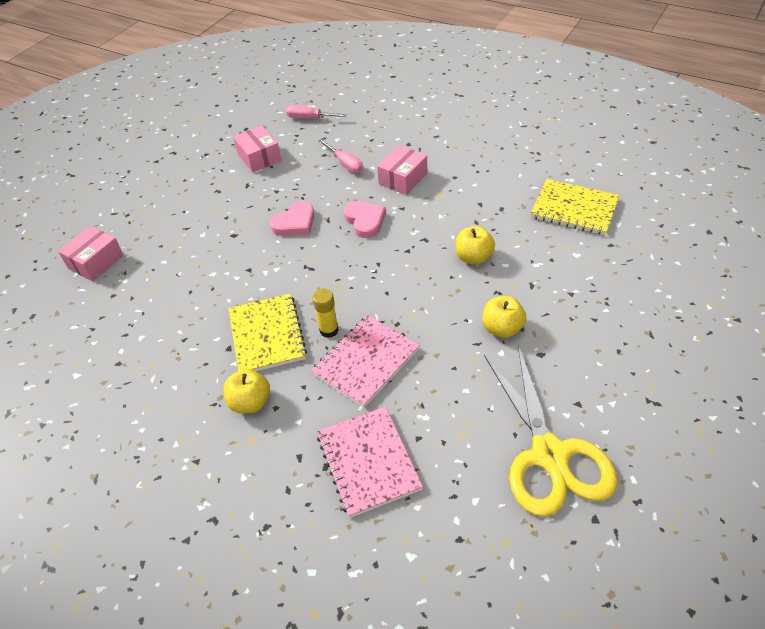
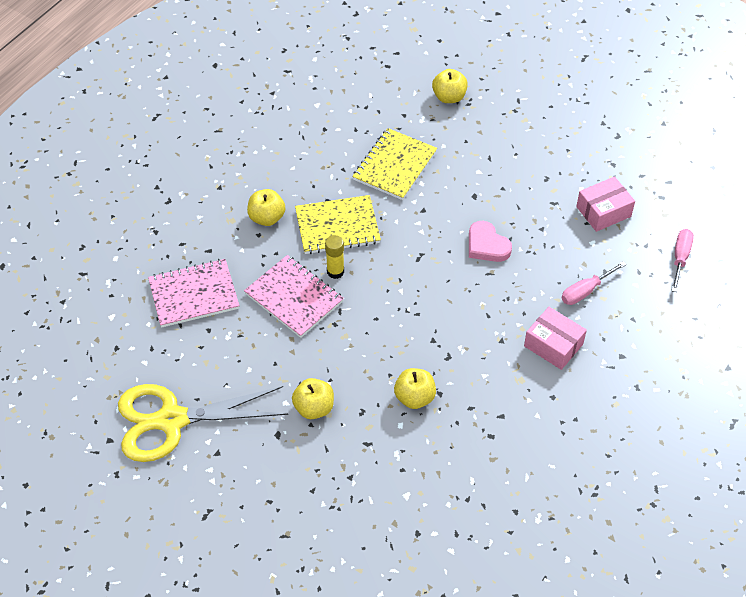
camera: 90 degrees right, 5 degrees up
(96, 262) = (449, 97): pink box -> yellow apple
(365, 221) = (483, 305): pink heart -> none
(574, 209) = (482, 510): yellow notebook -> yellow notebook (395, 166)

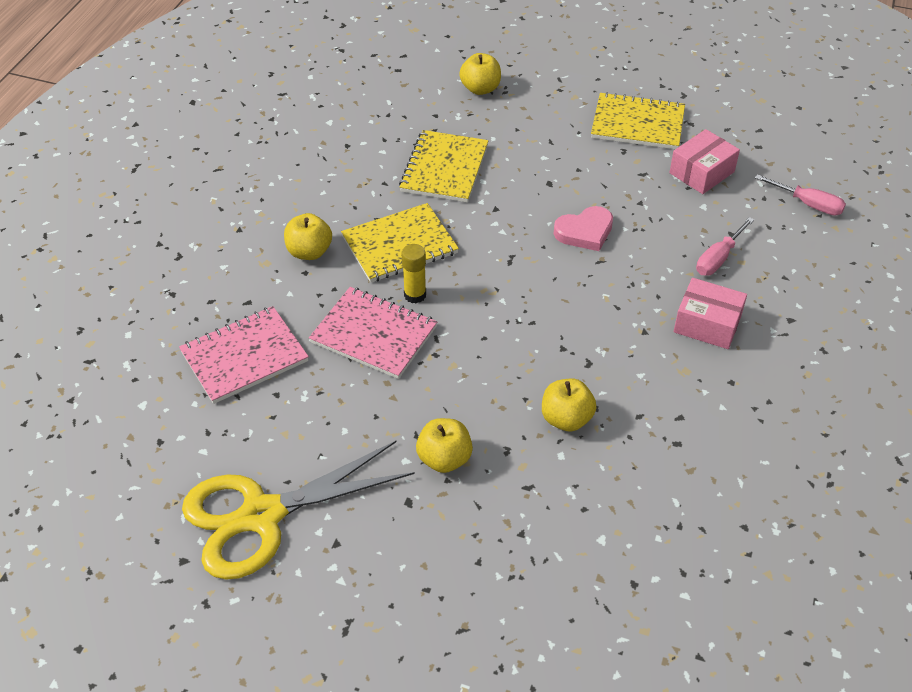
camera: 15 degrees left, 5 degrees down
(487, 245) = (585, 232): pink heart -> pink heart turned 60 degrees counterclockwise
(568, 156) = (637, 124): none -> yellow notebook
(680, 258) = (807, 204): pink screwdriver -> pink screwdriver turned 120 degrees clockwise

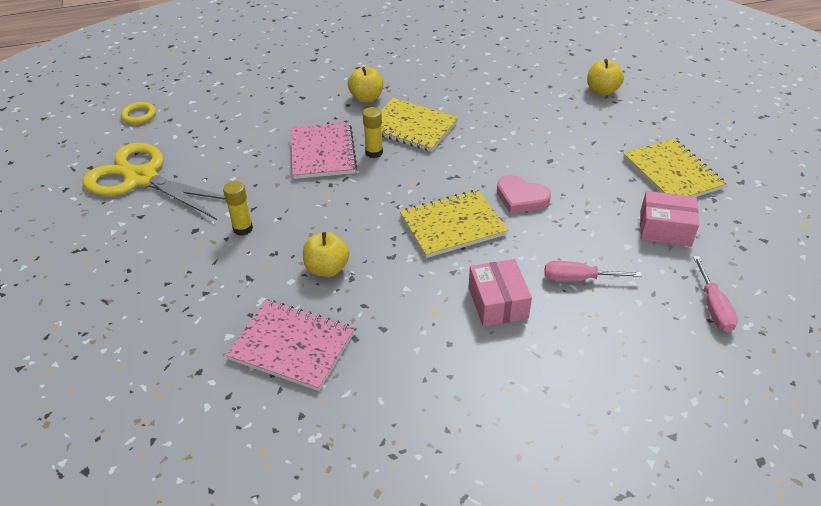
camera: 55 degrees right, 5 degrees down
(117, 469) = (139, 115): none -> yellow ring
(244, 357) = (258, 116): pink notebook -> pink notebook (292, 346)
(444, 168) = (504, 112): yellow notebook -> yellow notebook (452, 225)
(444, 459) = (243, 229): yellow apple -> yellow glue stick

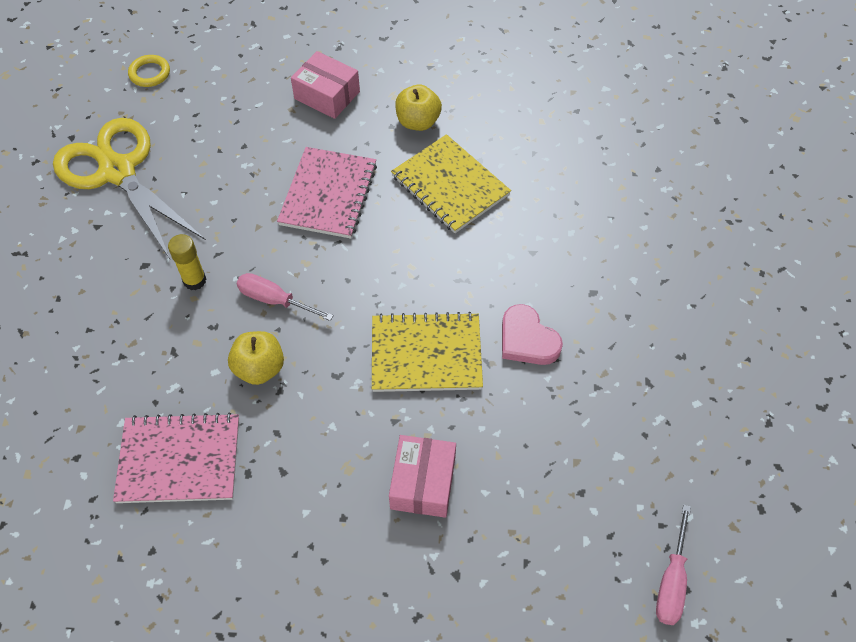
camera: 20 degrees right, 15 degrees up
(292, 346) = (179, 460): pink notebook -> pink notebook turned 45 degrees counterclockwise
(374, 152) = (387, 213): yellow glue stick -> none
(579, 279) = (533, 483): pink screwdriver -> pink screwdriver (275, 300)
(602, 91) = (722, 198): yellow apple -> none
(665, 229) = (679, 446): pink box -> pink box (327, 95)
(672, 173) = (738, 363): yellow notebook -> none

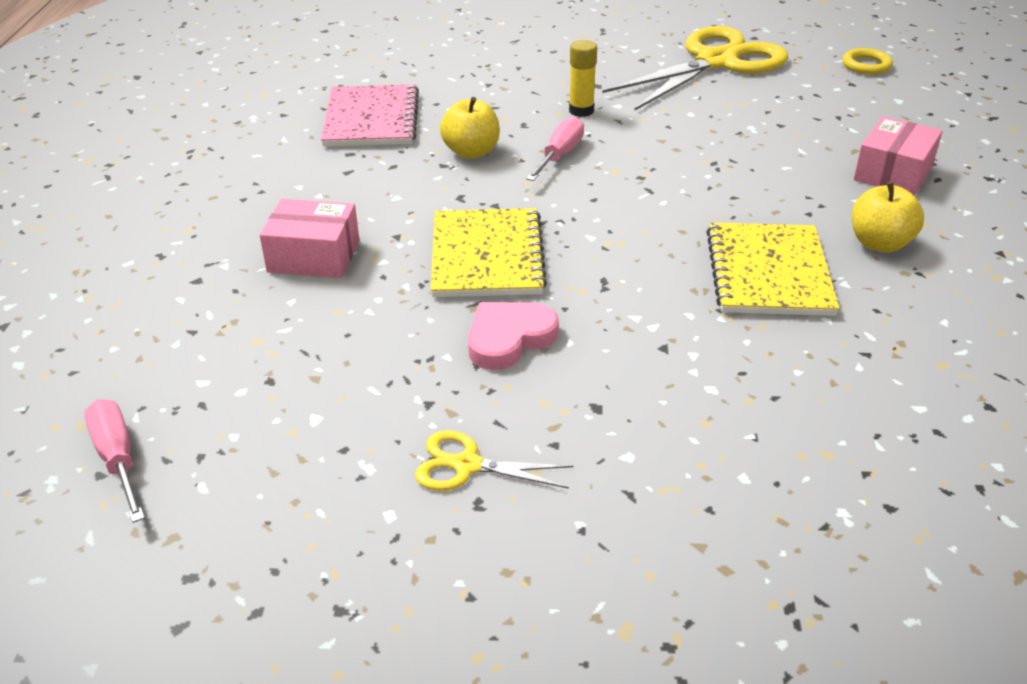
camera: 90 degrees right, 20 degrees down
(328, 194) = (723, 181): pink notebook -> none
(450, 185) = (769, 272): yellow notebook -> yellow notebook turned 45 degrees counterclockwise
(651, 362) = (467, 465): none -> yellow scissors
(671, 580) = (118, 459): pink screwdriver -> pink screwdriver turned 45 degrees clockwise

